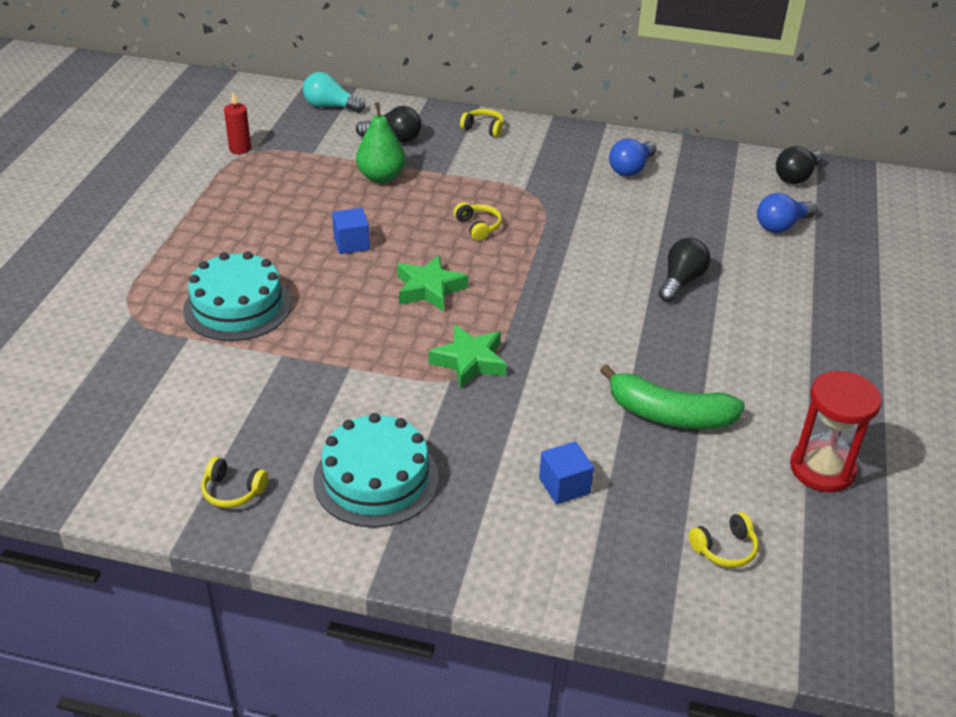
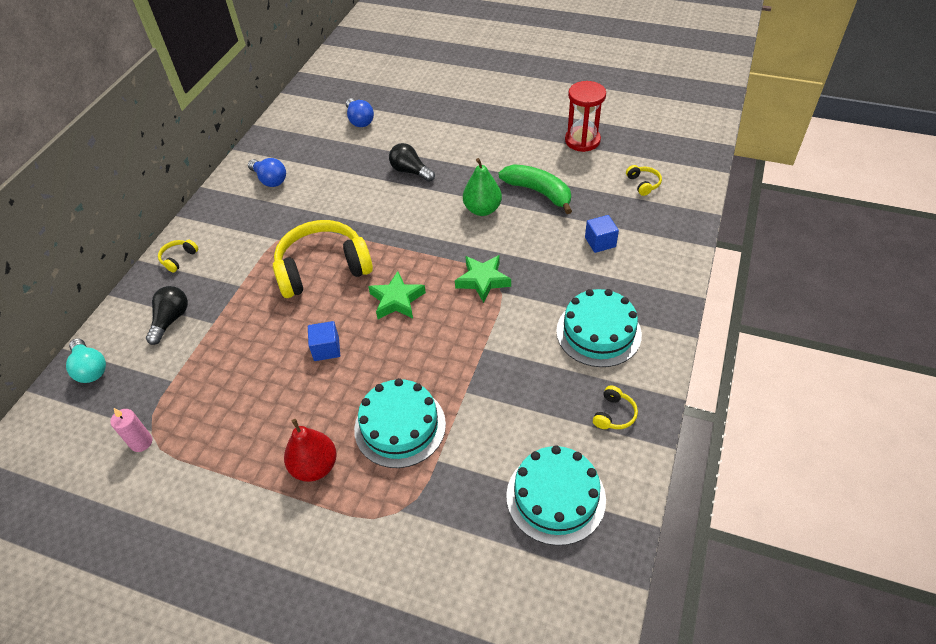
camera: 80 degrees left, 10 degrees up
(121, 434) = (555, 497): none -> turquoise cake
(195, 253) = (315, 466): none -> red pear
(240, 149) = (141, 442): red candle -> pink candle
(330, 106) = (90, 368): turquoise light bulb -> turquoise light bulb turned 60 degrees counterclockwise
(381, 177) = (231, 329): green pear -> green pear (482, 209)
(478, 227) = (323, 268): yellow headphones -> yellow headphones, size x2.50
(669, 415) = (539, 192): green banana -> green banana turned 75 degrees counterclockwise
(796, 177) = (306, 105): black light bulb -> none

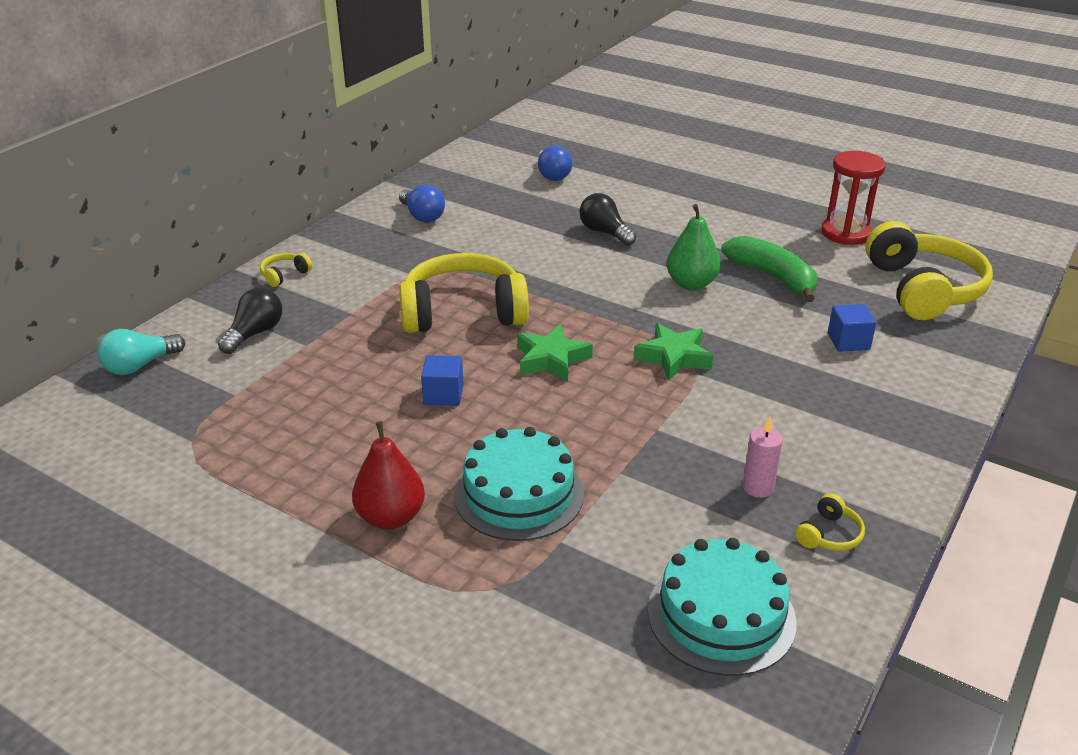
camera: 10 degrees right, 15 degrees down
(90, 368) = (140, 365): turquoise light bulb -> turquoise light bulb turned 75 degrees clockwise
(141, 442) = (175, 451): pink candle -> pink candle (758, 487)
(598, 332) = (825, 439): turquoise cake -> none
(643, 184) = (923, 289): yellow headphones -> yellow headphones, size x2.50

